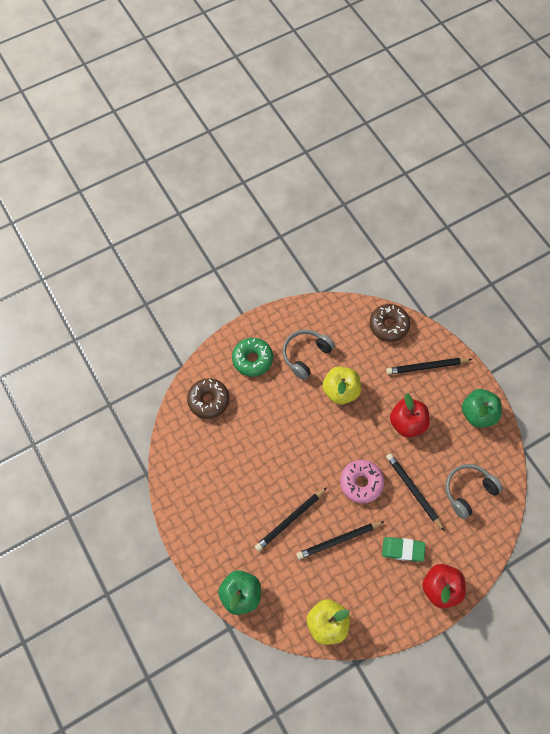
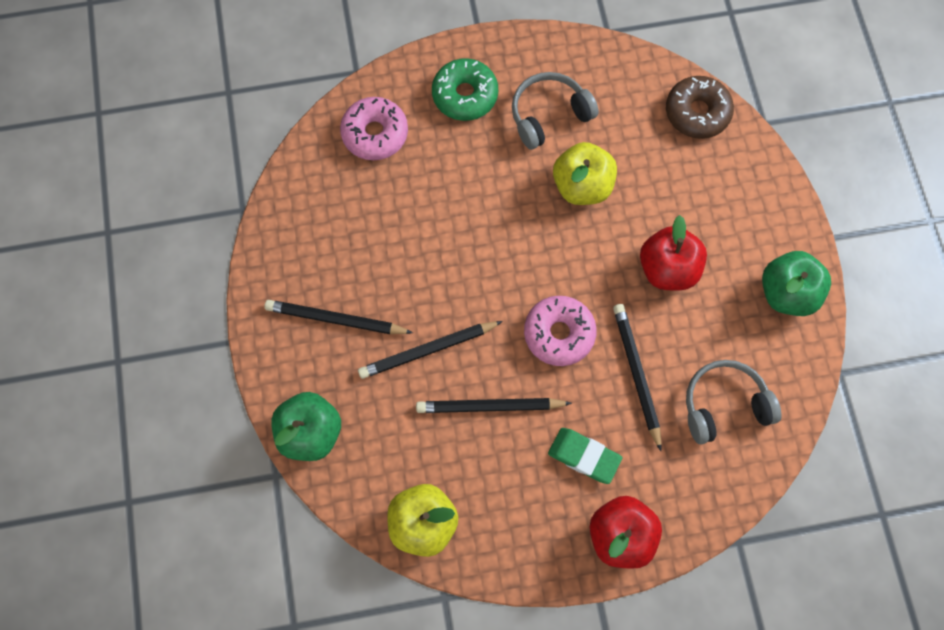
camera: 20 degrees right, 5 degrees up
(208, 400) = (375, 134): brown donut -> pink donut
(426, 366) = (732, 194): black pencil -> black pencil (335, 319)

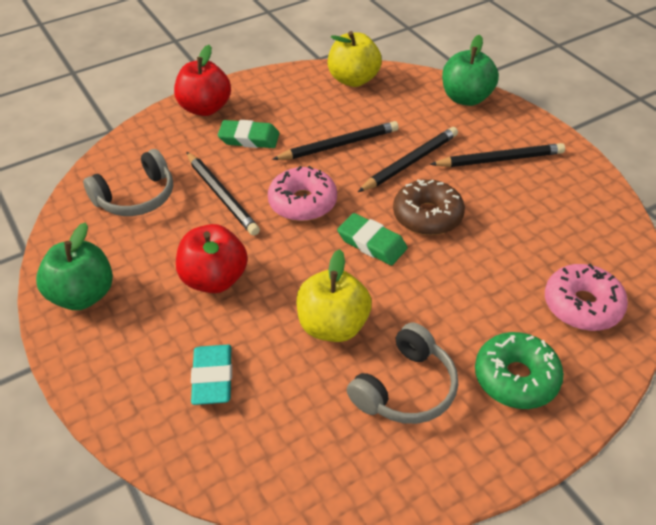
camera: 160 degrees right, 25 degrees down
(514, 259) = (372, 243): none -> green eraser
(690, 173) = (213, 378): none -> turquoise eraser
(697, 112) = (222, 455): brown donut -> brown donut (427, 216)

